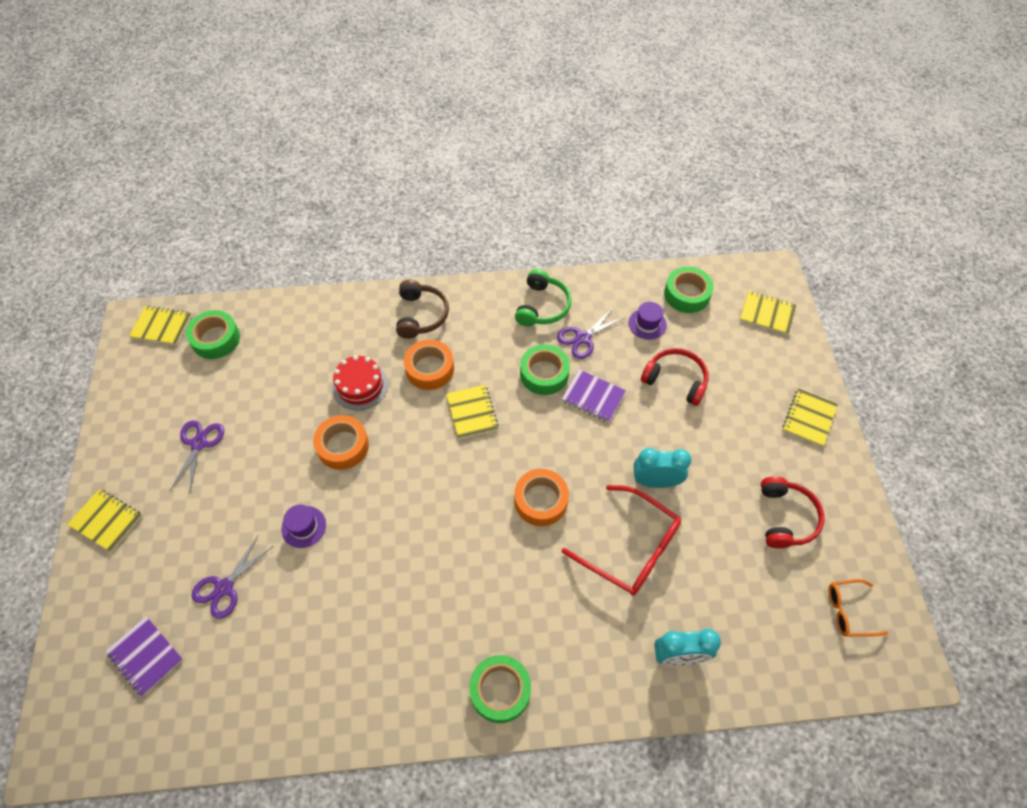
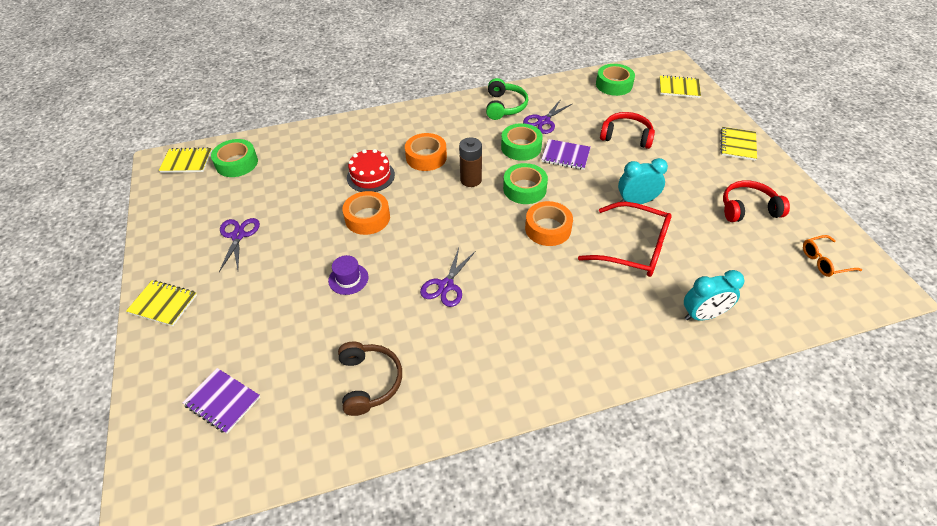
camera: 10 degrees left, 10 degrees down
(224, 587) = (286, 335): purple scissors -> purple scissors (446, 285)
(421, 315) = (408, 124): brown headphones -> brown headphones (369, 381)
(472, 413) = (471, 180): yellow notebook -> brown battery
(500, 690) = (561, 368): green tape -> green tape (524, 189)
(647, 324) = (590, 106): purple hat -> none
(785, 517) = (748, 209): red headphones -> red headphones turned 90 degrees counterclockwise

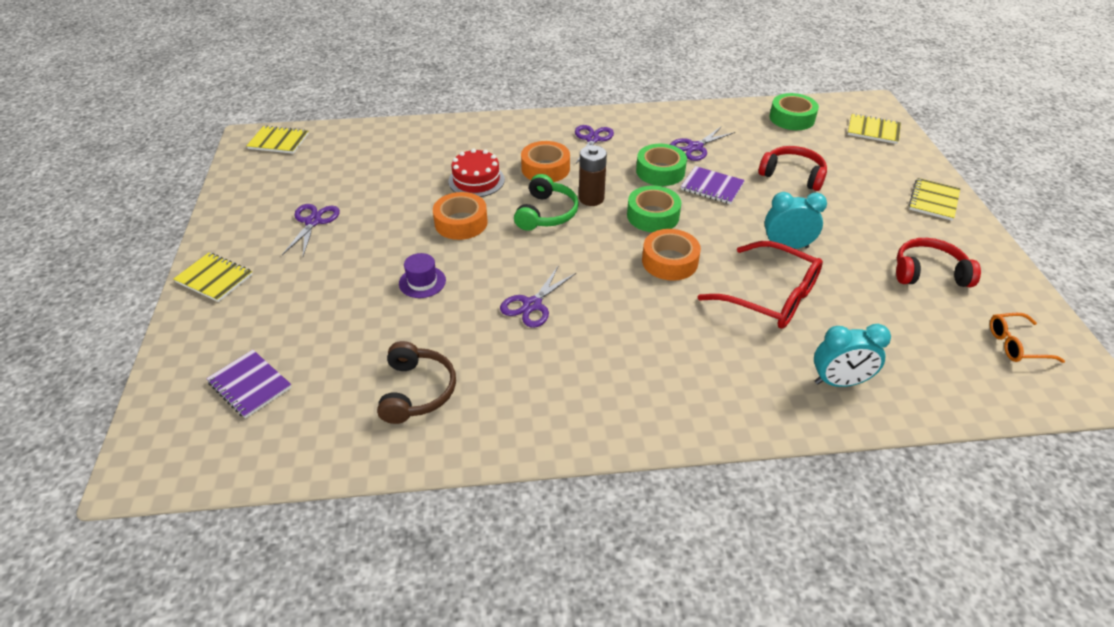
camera: 10 degrees right, 5 degrees down
(237, 163) = (332, 149): green tape -> none
(458, 124) = (592, 139): none -> purple scissors
(504, 106) = (652, 126): green headphones -> green headphones (546, 213)

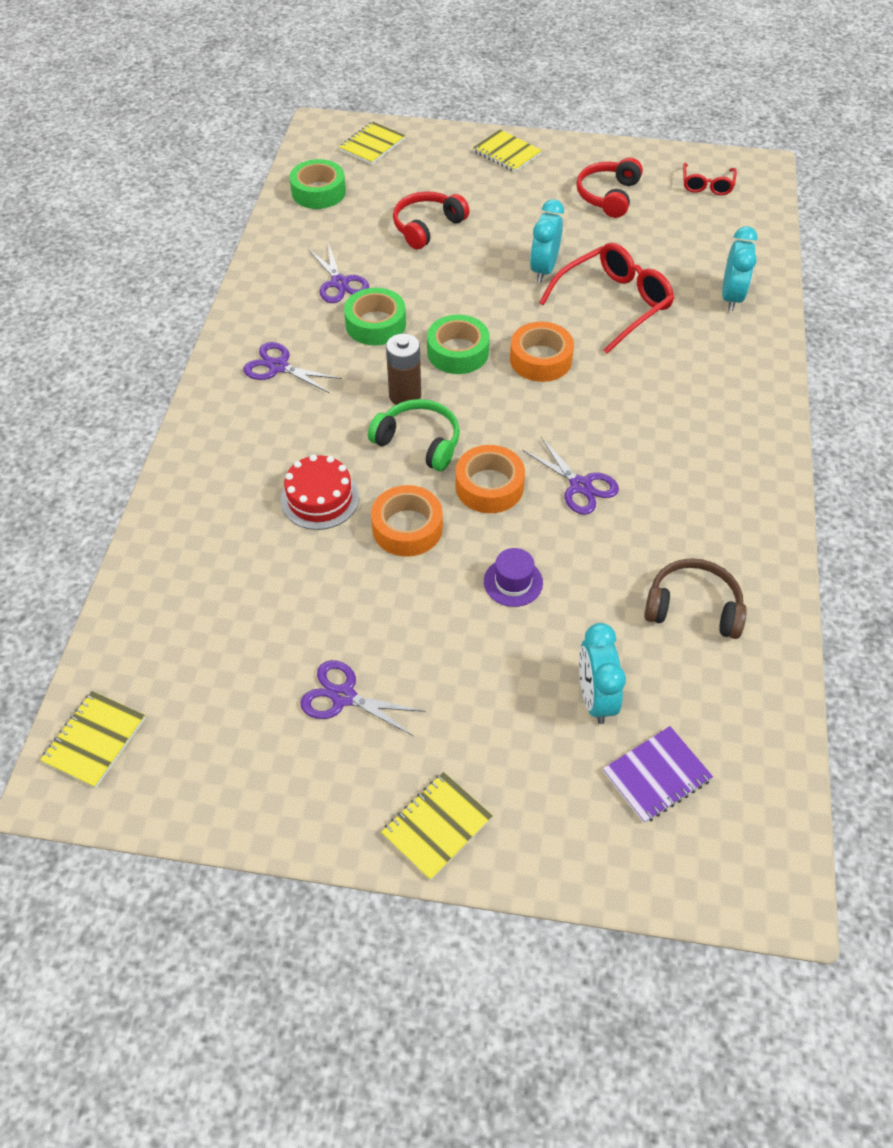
camera: 75 degrees left, 10 degrees up
(320, 341) = (595, 697): none -> turquoise clock
(545, 168) = (323, 424): orange tape -> orange tape (489, 486)
(712, 187) = (423, 292): purple notebook -> none
(1016, 345) = (707, 185): orange glasses -> red glasses

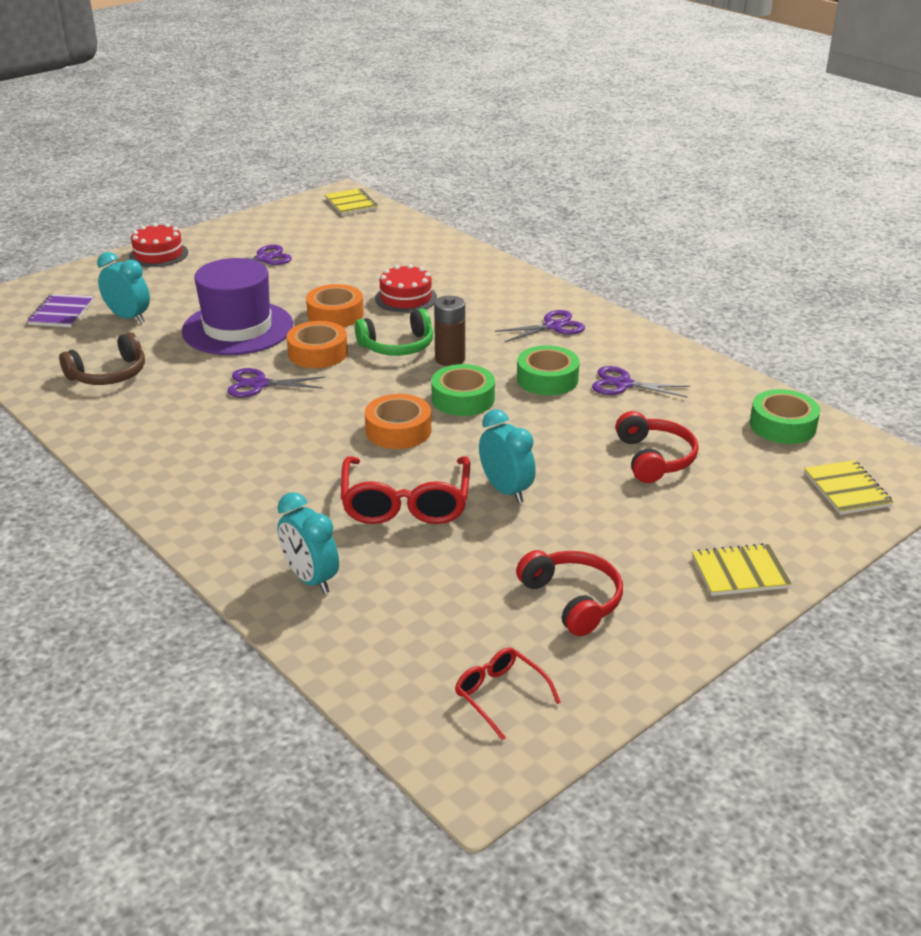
camera: 130 degrees right, 20 degrees down
(436, 826) = (158, 254): yellow notebook -> red cake
(513, 582) = (237, 328): purple hat -> purple hat, size x2.37

